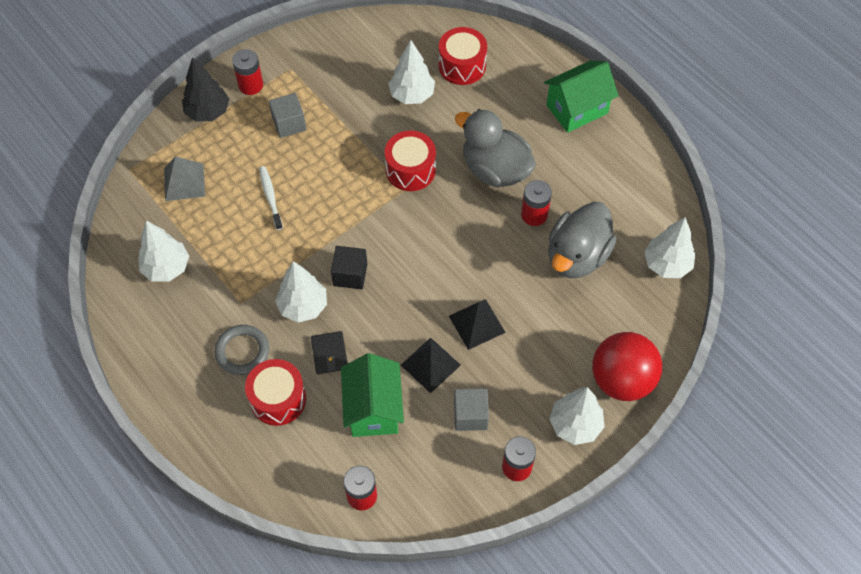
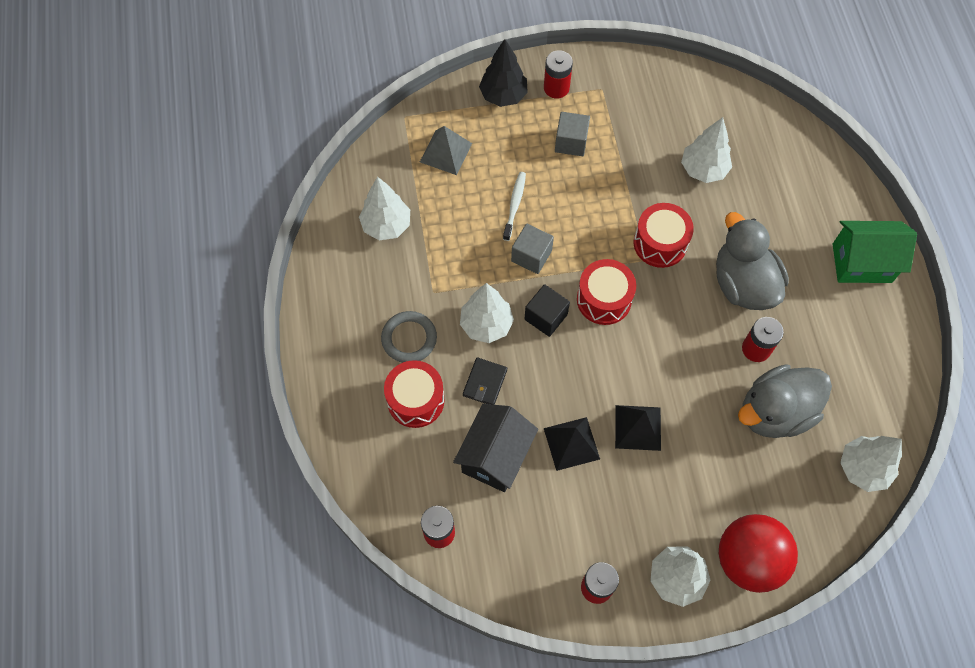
camera: 30 degrees right, 5 degrees up
(373, 409) = (495, 456): green house -> black house
(462, 66) = (769, 163): red drum -> red drum (604, 299)
(470, 415) = (581, 513): grey cube -> grey cube (531, 256)

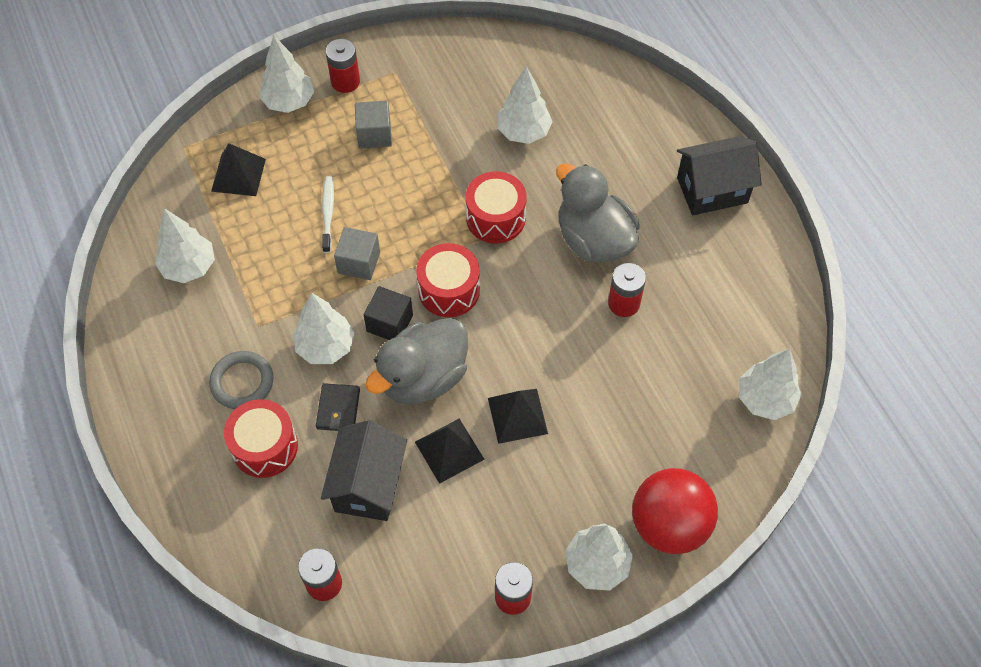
camera: 15 degrees left, 5 degrees down
(446, 152) = (238, 175): grey pyramid -> black pyramid
(503, 96) = (289, 102): black tree -> white tree
(775, 412) = (660, 364): grey duck -> grey duck (423, 377)
(862, 263) = (712, 190): green house -> black house

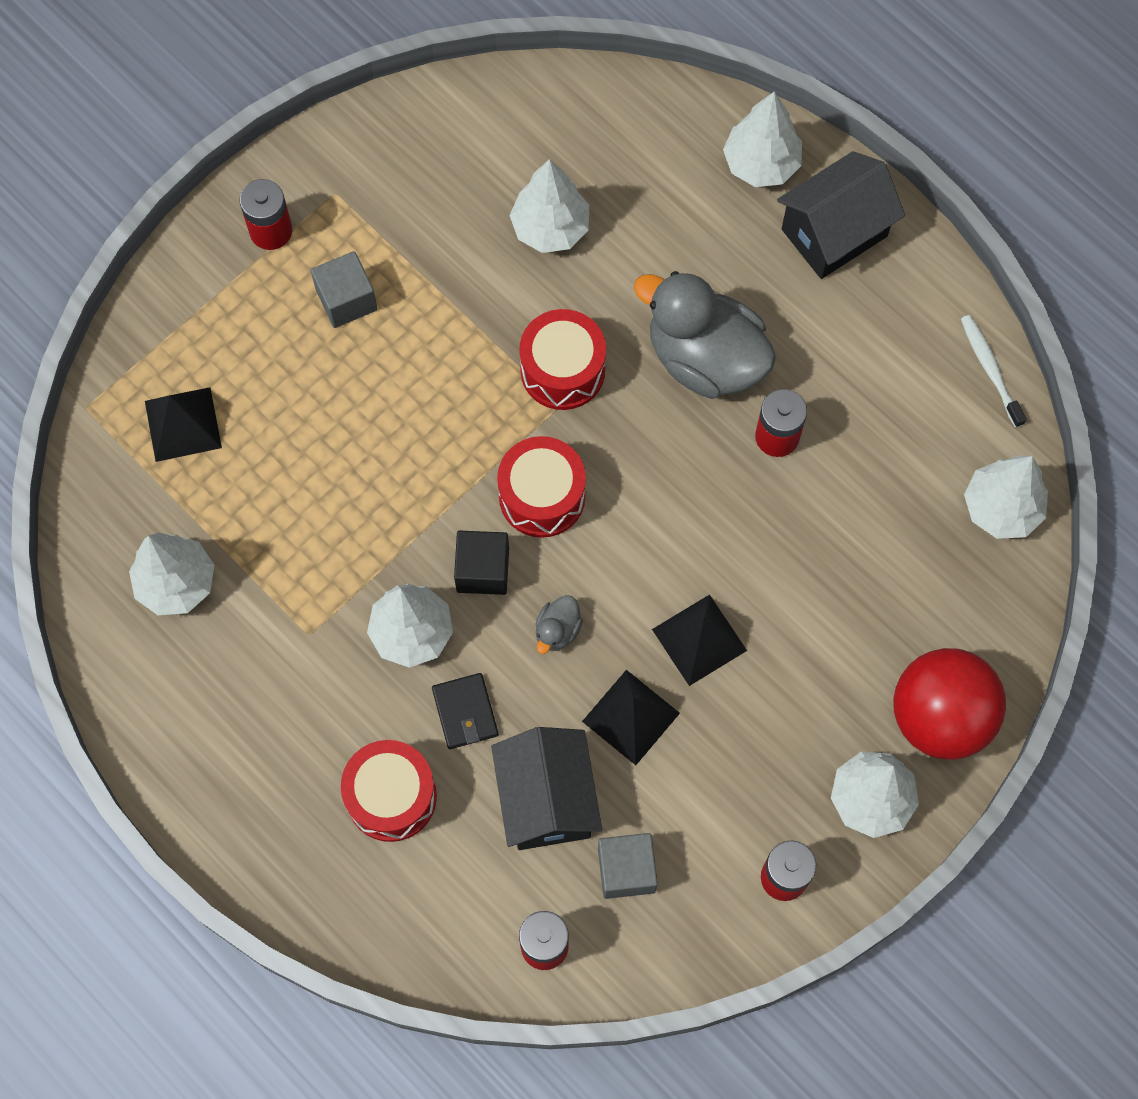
camera: 20 degrees left, 10 degrees up
(242, 382) = (323, 720): grey ring -> none
(289, 102) = (204, 288): white tree -> white tree (761, 164)
(328, 213) = (332, 440): white toothbrush -> white toothbrush (990, 369)
(359, 262) = (405, 498): grey cube -> grey cube (626, 870)
(423, 377) = (557, 630): grey duck -> grey duck, size x0.42

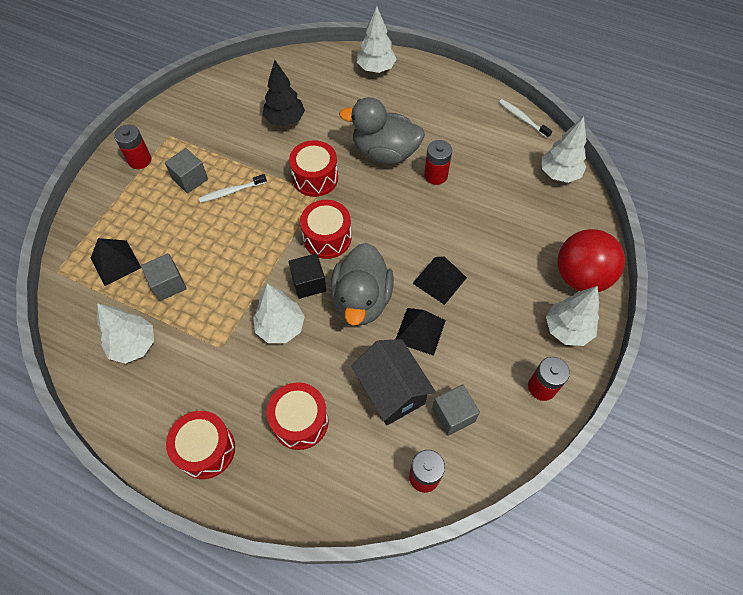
camera: 20 degrees left, 10 degrees down
(240, 789) = (206, 449): none -> red drum
(256, 493) = (168, 284): none -> grey cube
(409, 349) = (231, 192): none -> white toothbrush
(465, 712) = (326, 359): black wallet -> none
(550, 228) = (285, 120): white tree -> black tree
(557, 630) = (361, 300): grey duck -> grey duck, size x2.39
(834, 233) = (422, 85): black house -> none

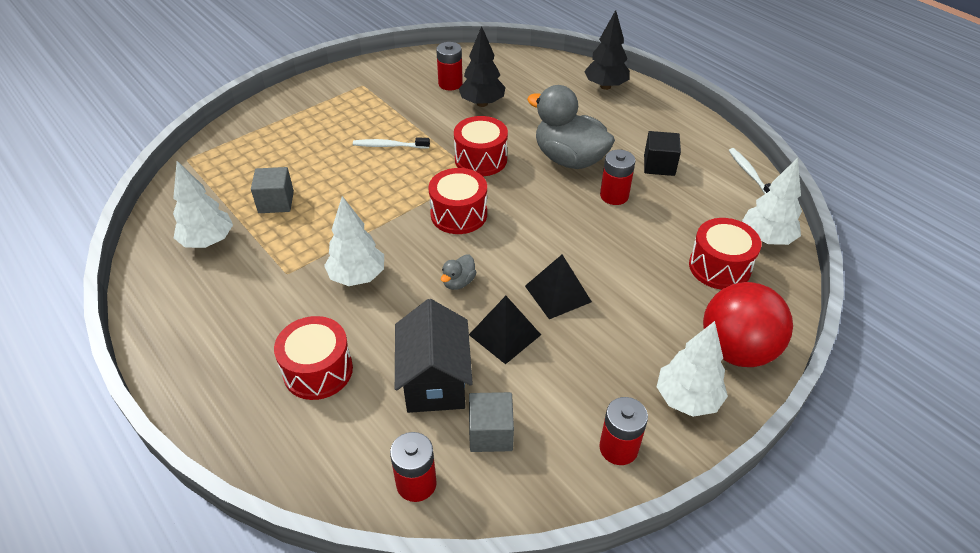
camera: 25 degrees right, 15 degrees down
(115, 262) = (242, 169): black pyramid -> none
(140, 160) = (322, 96): red battery -> red battery (450, 84)
(190, 179) = (357, 124): grey cube -> none
(206, 449) = (208, 358): red drum -> red drum (719, 267)
(309, 283) = (413, 247): black cube -> black cube (659, 165)
(361, 300) = (458, 282): grey duck -> grey duck, size x0.42
(376, 68) = (605, 86): white tree -> black tree

